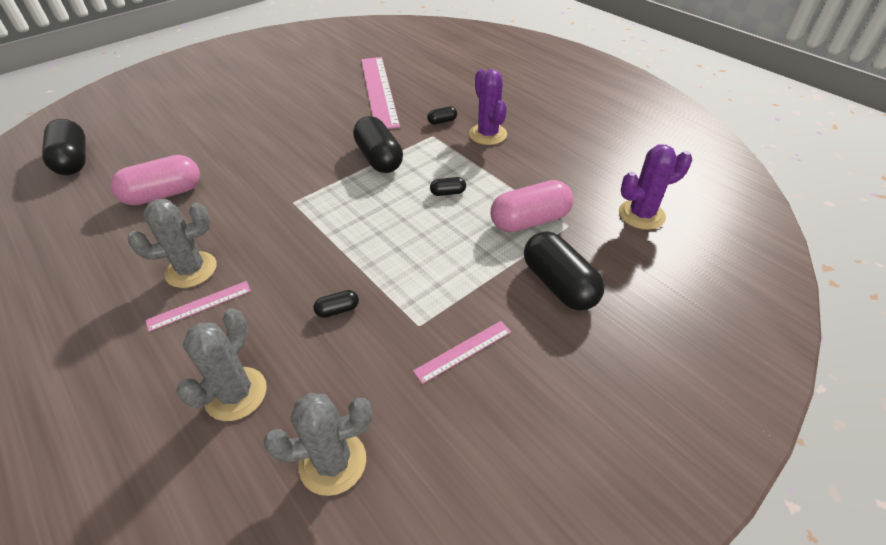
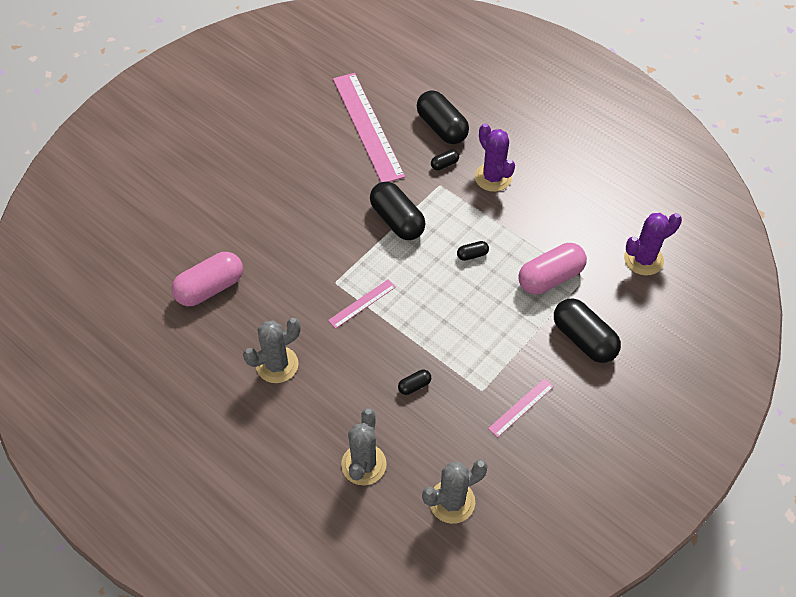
camera: 10 degrees left, 10 degrees up
(74, 160) = (97, 257): black capsule -> black capsule (442, 127)
(199, 305) = (300, 397): pink ruler -> pink ruler (362, 303)

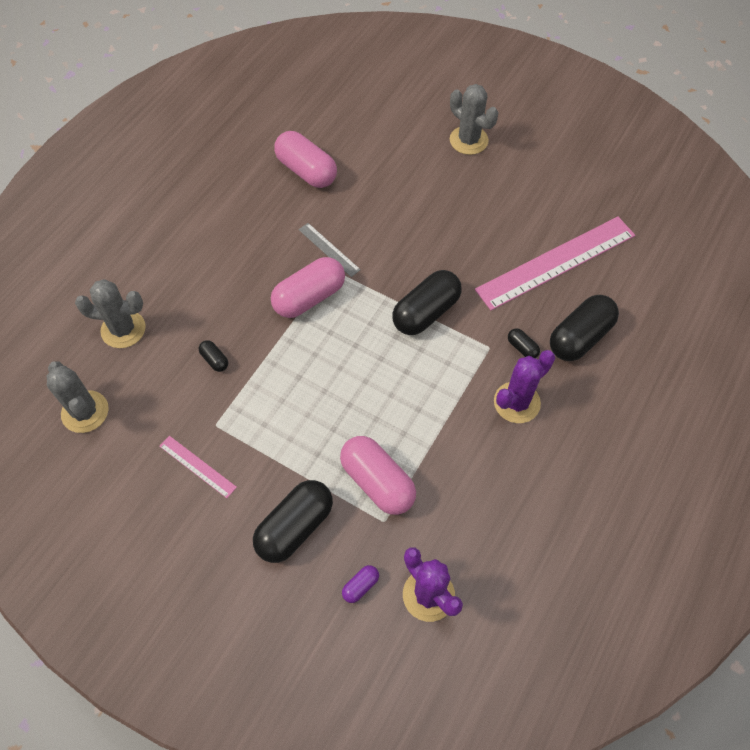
camera: 80 degrees right, 5 degrees up
(277, 365) = (227, 240): grey cactus -> grey cactus (468, 140)
(312, 281) = (329, 249): none -> grey ruler
(362, 303) = (309, 297): pink ruler -> pink capsule
(472, 255) = (394, 394): black capsule -> none
(634, 301) = (360, 586): none -> purple capsule

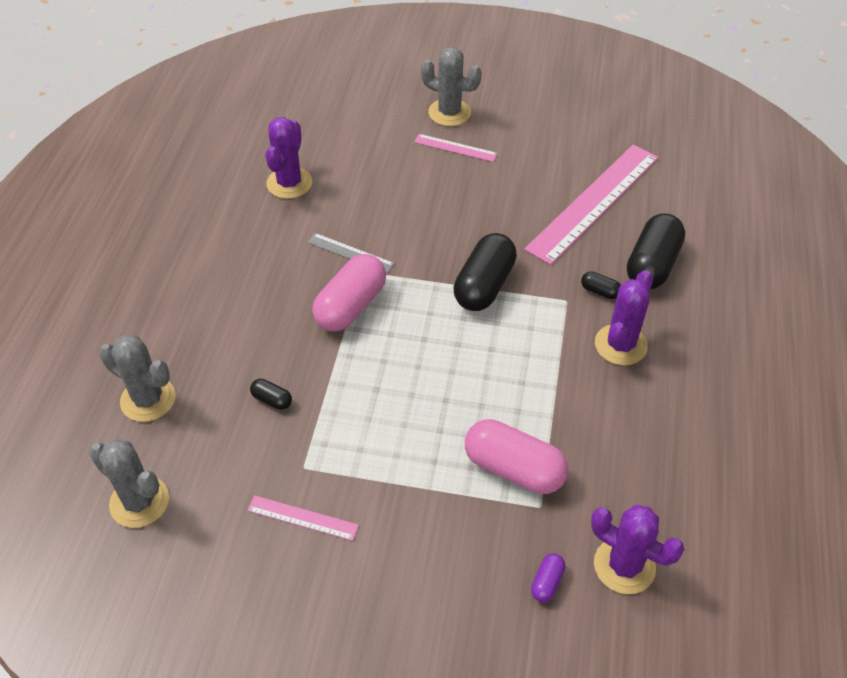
camera: 20 degrees left, 10 degrees down
(123, 329) = (148, 399): grey cactus -> grey cactus turned 45 degrees clockwise
(295, 527) = (445, 545): black capsule -> none
(306, 171) = (289, 183): pink capsule -> purple cactus
(458, 176) = (455, 148): none -> pink ruler

